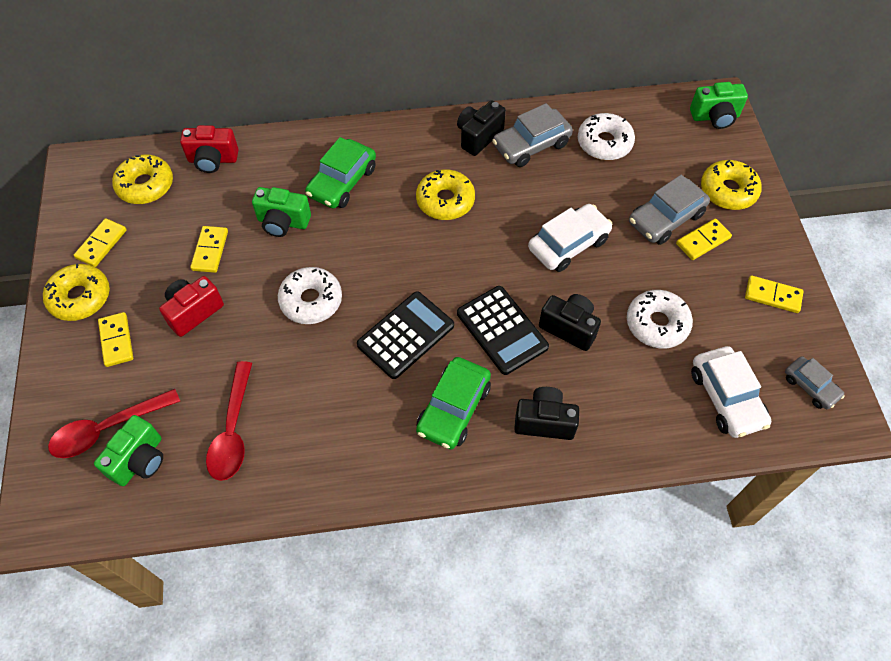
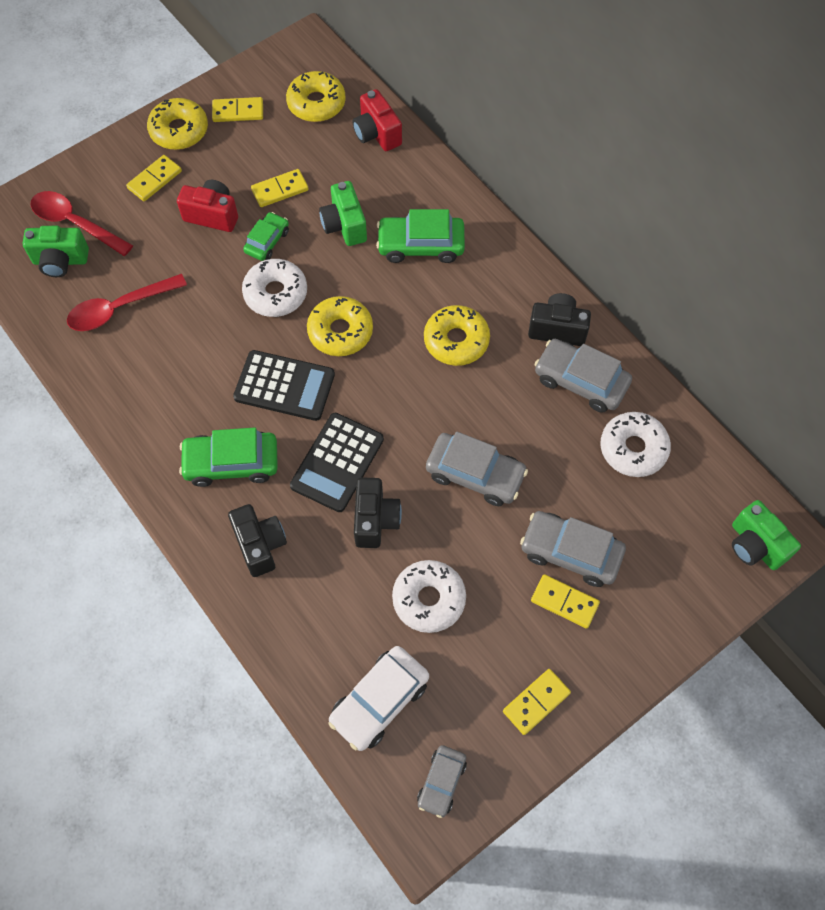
camera: 60 degrees right, 5 degrees up
(254, 283) = (267, 241): none -> green car
(568, 244) = (475, 474): white car -> grey car
(728, 191) = (653, 601): yellow donut -> yellow donut (340, 331)
(772, 296) = (536, 702): yellow domino -> yellow domino turned 60 degrees clockwise

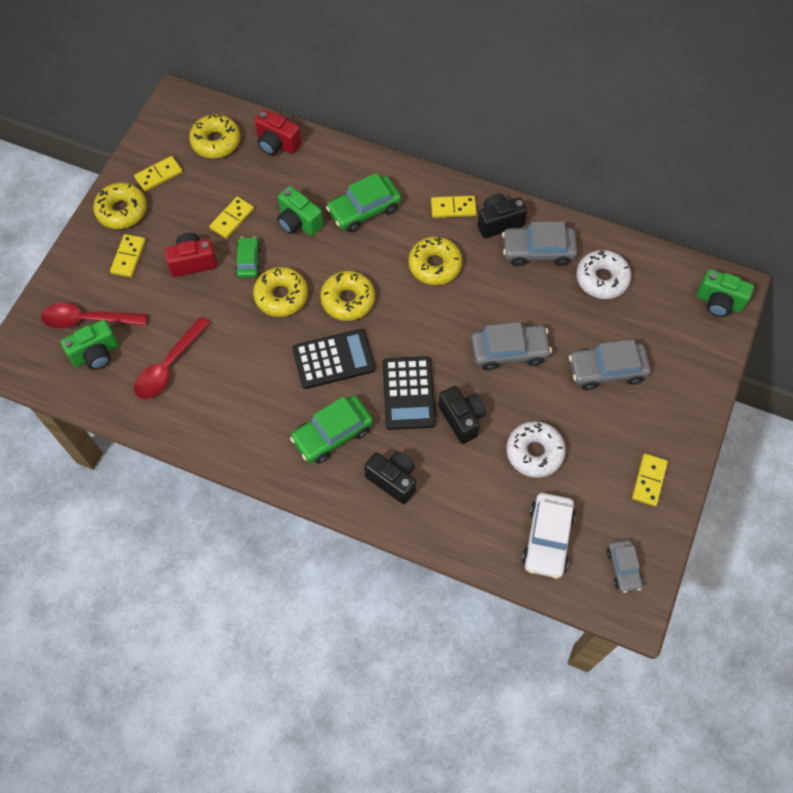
camera: 30 degrees left, 0 degrees up
(275, 293) = (281, 296): white donut -> yellow donut
(564, 602) = (624, 405): yellow domino -> yellow domino (453, 208)

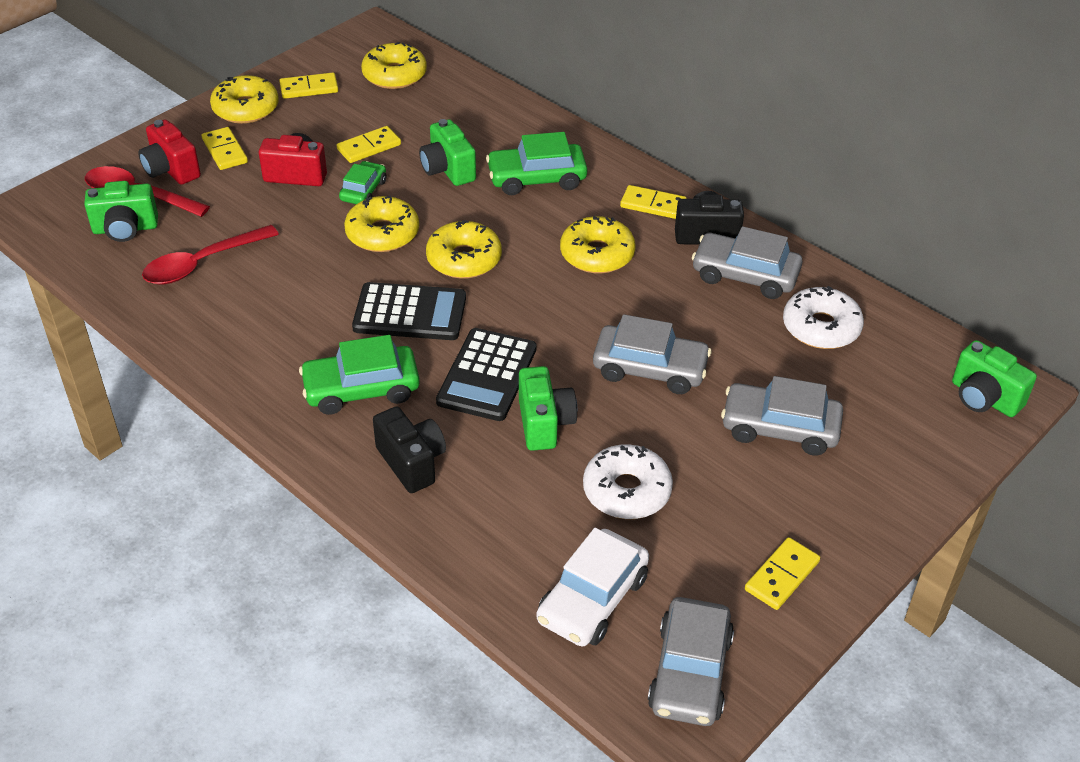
camera: 20 degrees right, 20 degrees down
(128, 257) = (225, 151): yellow domino -> yellow domino turned 60 degrees counterclockwise
(277, 143) = (466, 93): red camera -> red camera (171, 170)
(462, 419) = (544, 423): black camera -> green camera
(623, 568) = (690, 672): grey car -> grey car, size x1.63

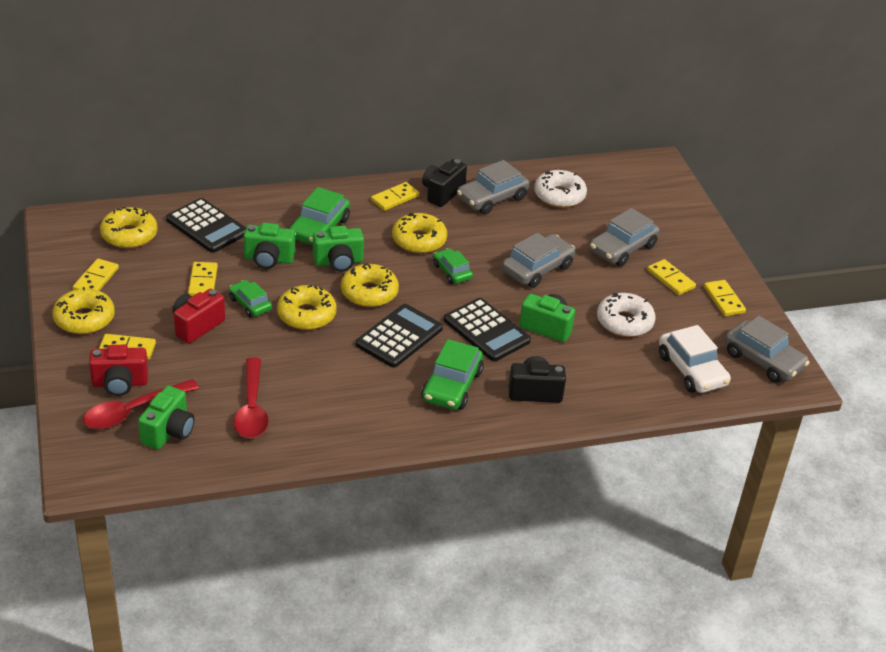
camera: 60 degrees left, 5 degrees down
(458, 110) = (207, 226): none -> black calculator
(567, 303) = (452, 272): none -> green car
(767, 501) = (671, 279): none -> yellow domino
(984, 398) = (657, 175): green camera -> green camera (338, 262)

